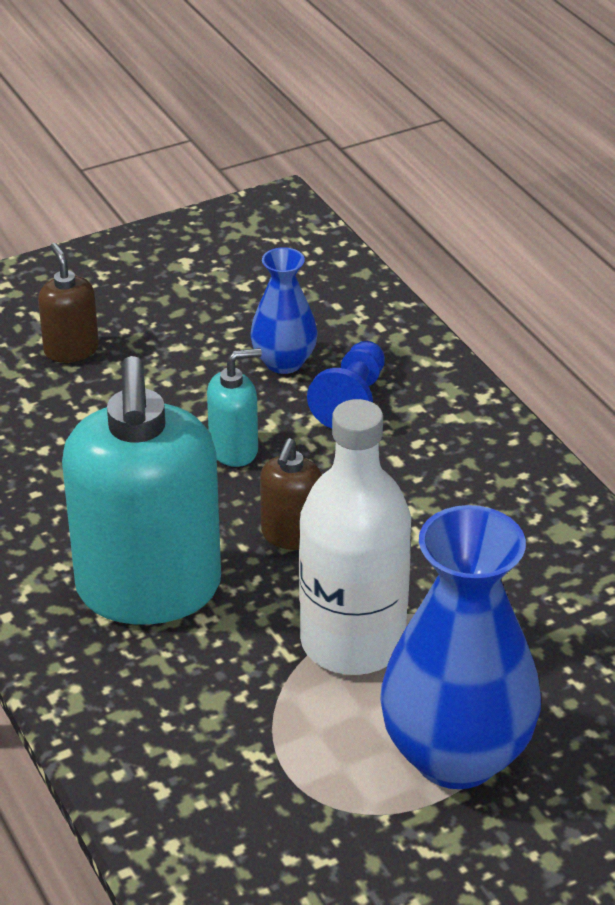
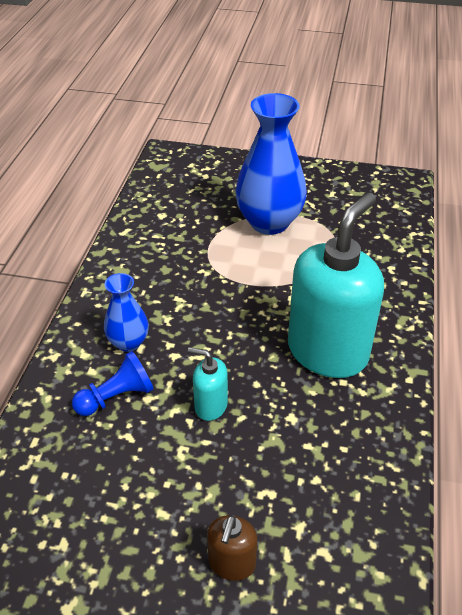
camera: 140 degrees left, 5 degrees up
(284, 362) = (117, 451): blue vase -> blue vase (128, 342)
(291, 535) = (234, 338): brown soap dispenser -> none
(352, 642) = (261, 278): white bottle -> none

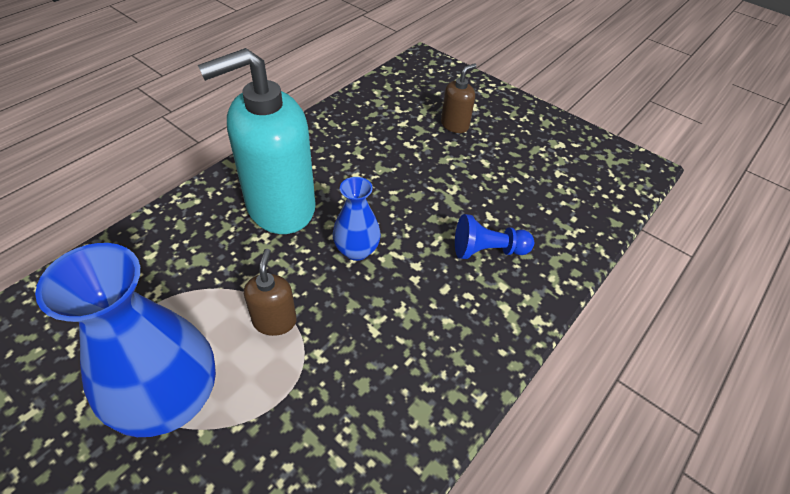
camera: 155 degrees left, 5 degrees up
(128, 342) = (454, 300): blue vase -> blue vase (356, 250)
(210, 405) = (411, 209): turquoise soap dispenser -> none
(249, 276) = (275, 321): none -> brown soap dispenser

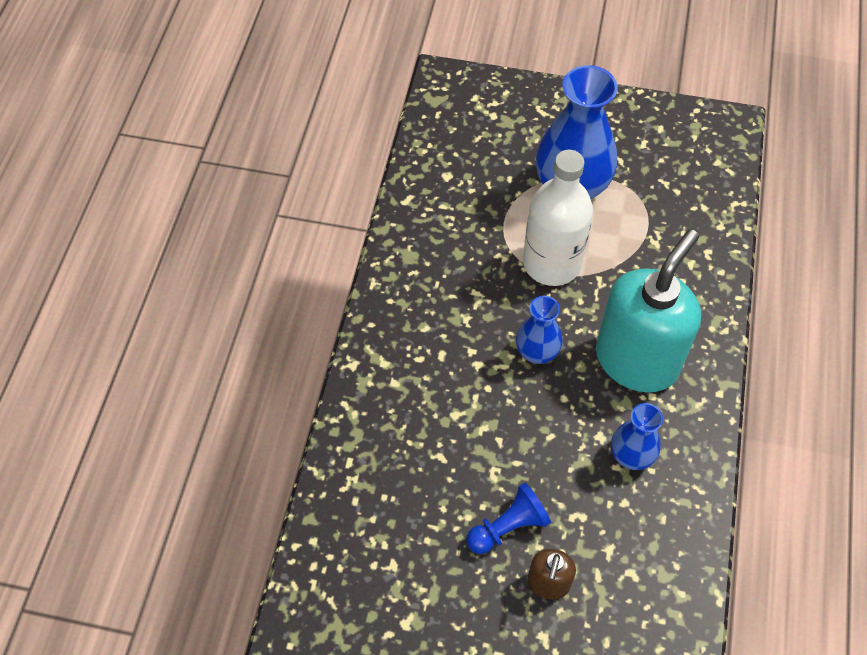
camera: 155 degrees right, 10 degrees up
(275, 321) = (552, 263): brown soap dispenser -> white bottle
(344, 157) = (631, 455): none -> blue vase
(488, 250) = (424, 413): blue pawn -> blue pawn (508, 527)

